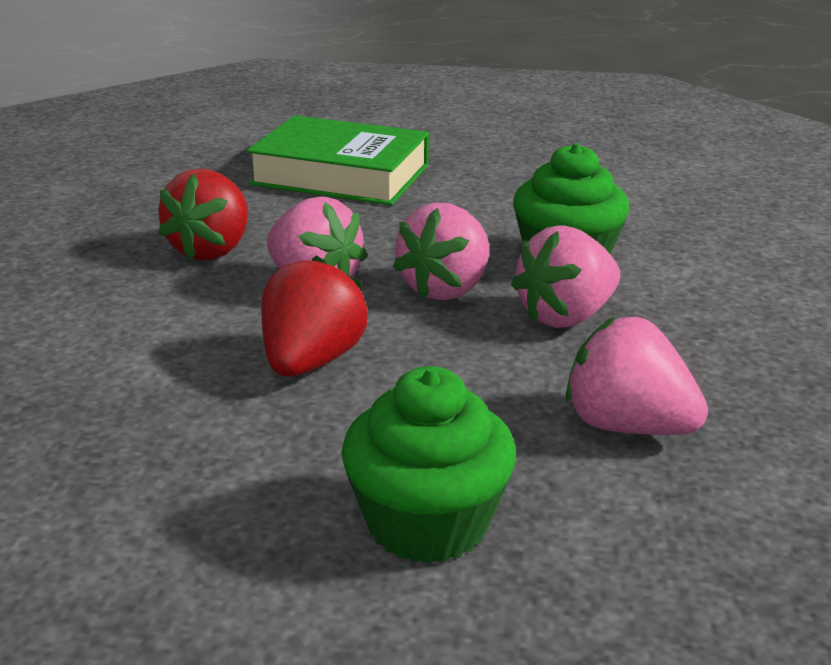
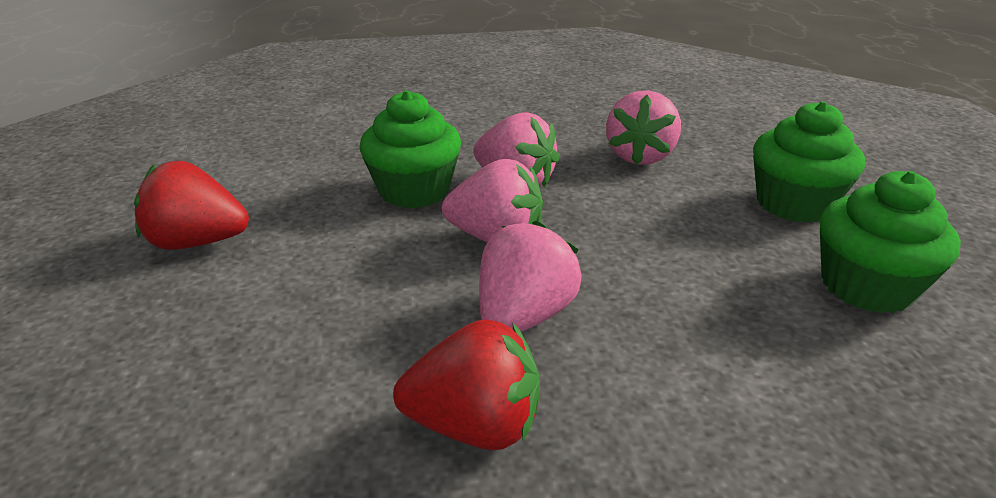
camera: 105 degrees left, 5 degrees up
(211, 497) = (866, 286): none -> green cupcake
(311, 362) = (665, 283): red strawberry -> red strawberry (198, 242)
(341, 175) = (189, 368): green book -> none

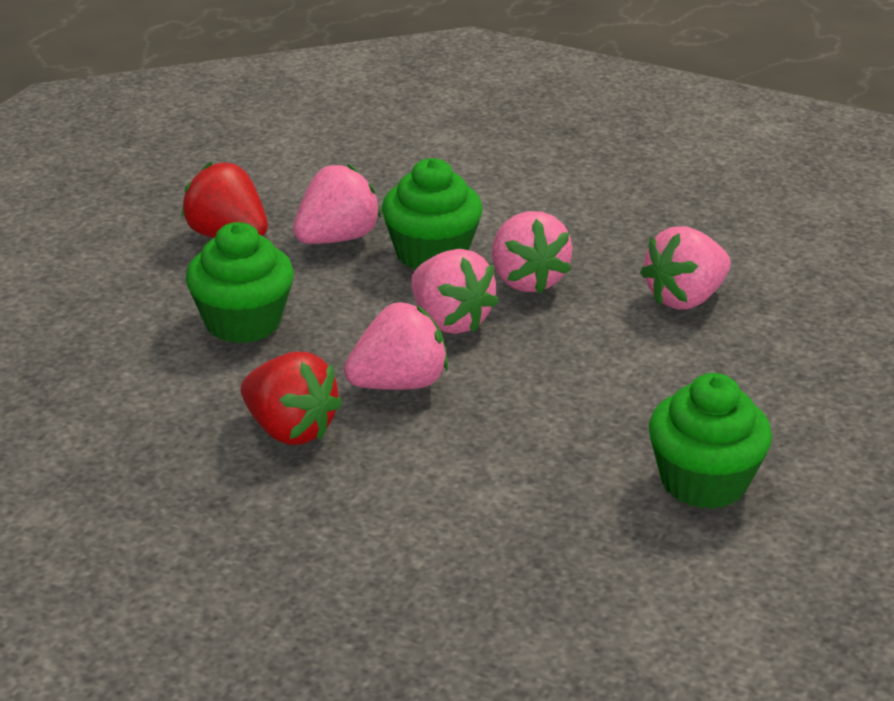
camera: 35 degrees right, 0 degrees up
(314, 207) = (337, 238): none -> pink strawberry
(793, 204) = (763, 399): green cupcake -> green cupcake (243, 322)

